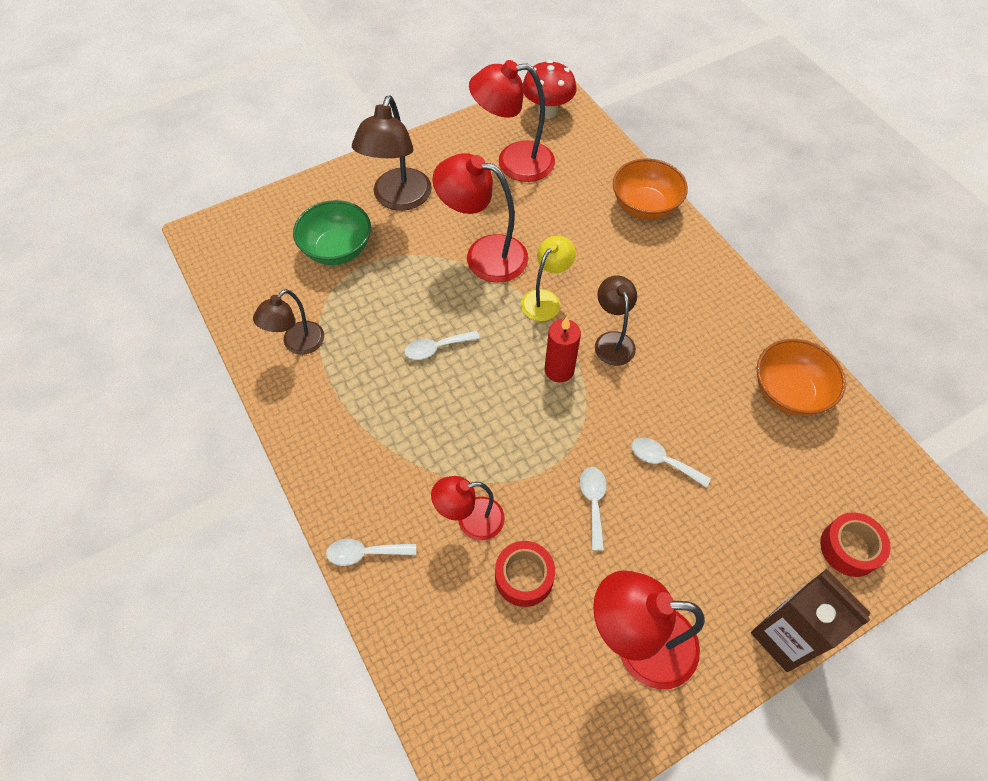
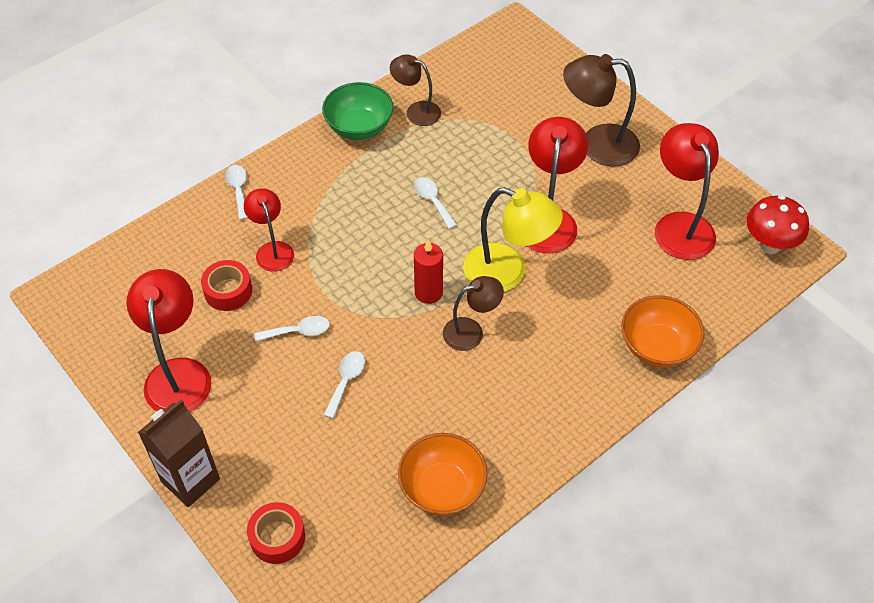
camera: 80 degrees right, 5 degrees down
(337, 249) = (523, 114): green bowl -> green bowl (359, 127)
(545, 299) = (507, 273): yellow lamp -> yellow lamp, size x1.62

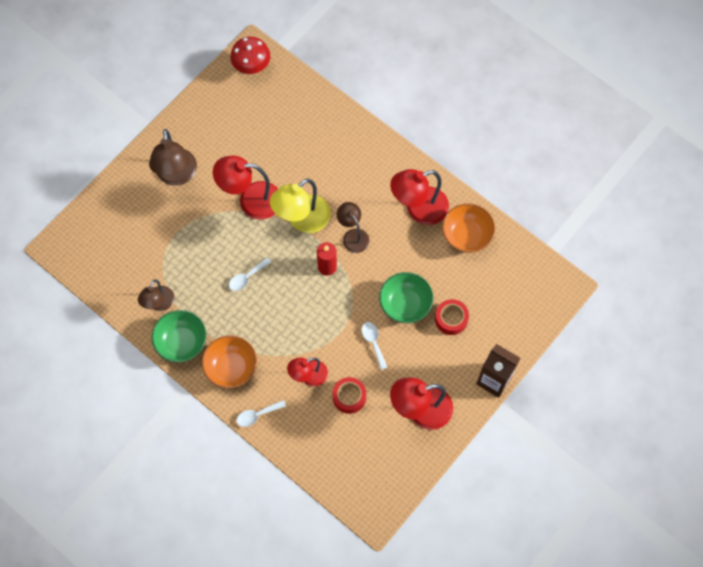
camera: 100 degrees left, 15 degrees up
(277, 537) = (518, 320): red tape -> red tape (451, 319)
(346, 381) = (405, 304): white spoon -> green bowl
(507, 273) = (302, 220): yellow lamp -> yellow lamp turned 150 degrees counterclockwise
(657, 346) = (344, 127): orange bowl -> orange bowl (231, 367)
(680, 225) = (243, 119): red lamp -> red lamp (418, 209)

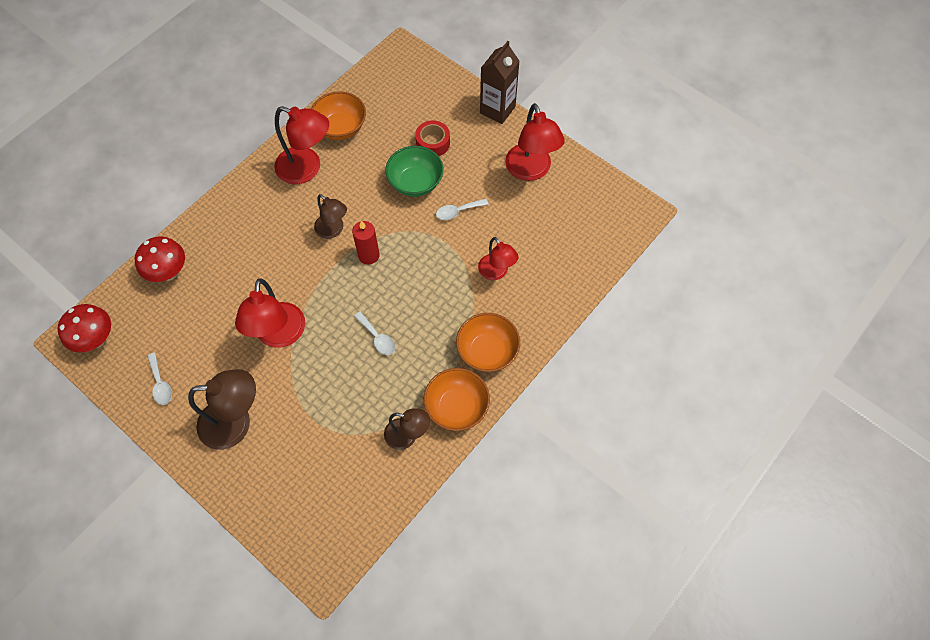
camera: 90 degrees left, 5 degrees down
(181, 342) = (456, 407): green bowl -> orange bowl
(257, 415) = (542, 322): white spoon -> white spoon (160, 384)
(302, 220) = (310, 281): yellow lamp -> none
(312, 110) = (169, 272): none -> red mushroom
(349, 397) = (518, 234): red tape -> none
(353, 236) = (333, 230): brown lamp -> brown lamp turned 105 degrees counterclockwise
(418, 209) = (307, 169): red lamp -> red lamp turned 45 degrees counterclockwise

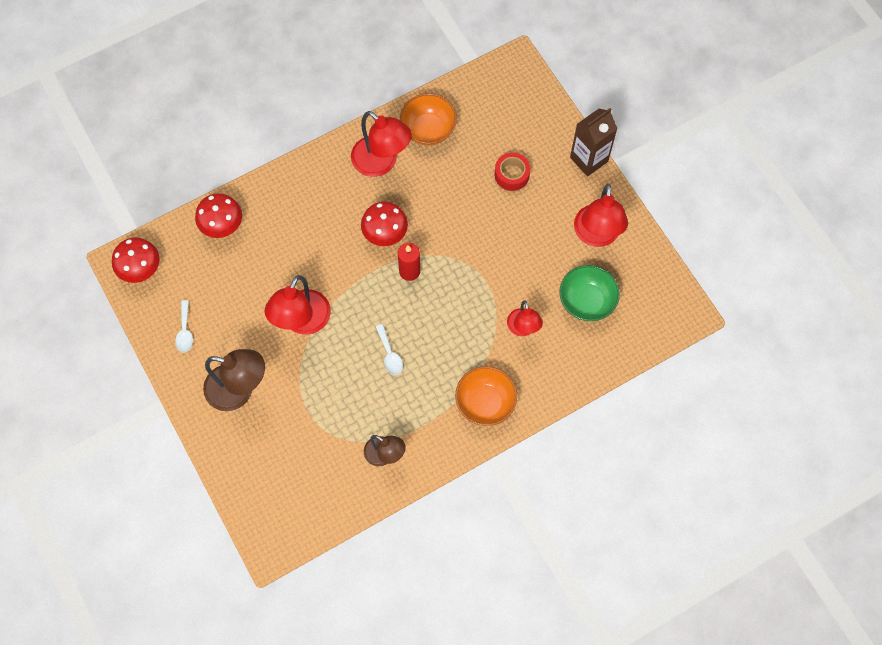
camera: 20 degrees right, 5 degrees up
(333, 230) = (385, 235): brown lamp -> red mushroom
(415, 182) = (480, 211): green bowl -> green bowl (586, 301)
(456, 407) = (438, 445): orange bowl -> none
(458, 211) = (509, 255): white spoon -> none

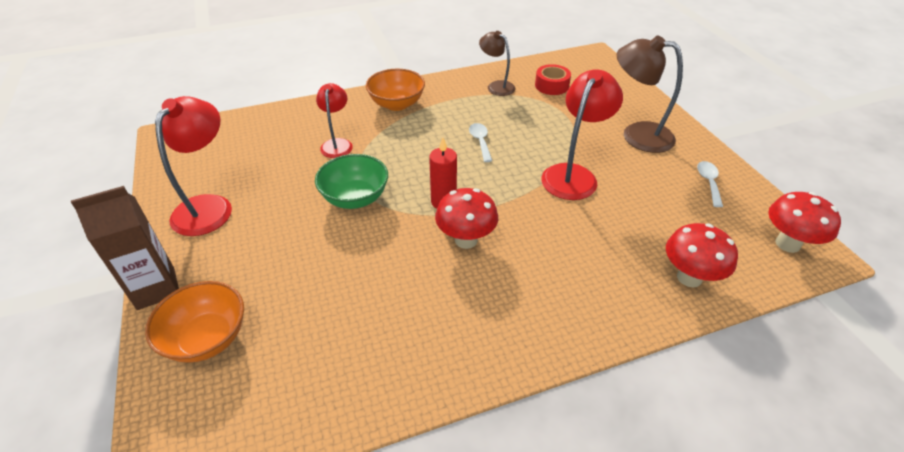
camera: 170 degrees left, 25 degrees down
(381, 163) = (454, 328): red lamp -> none
(428, 129) = (368, 368): orange bowl -> orange bowl (207, 338)
(511, 175) = (273, 284): red tape -> red tape (551, 86)
(586, 301) = (260, 155): green bowl -> green bowl (355, 198)

